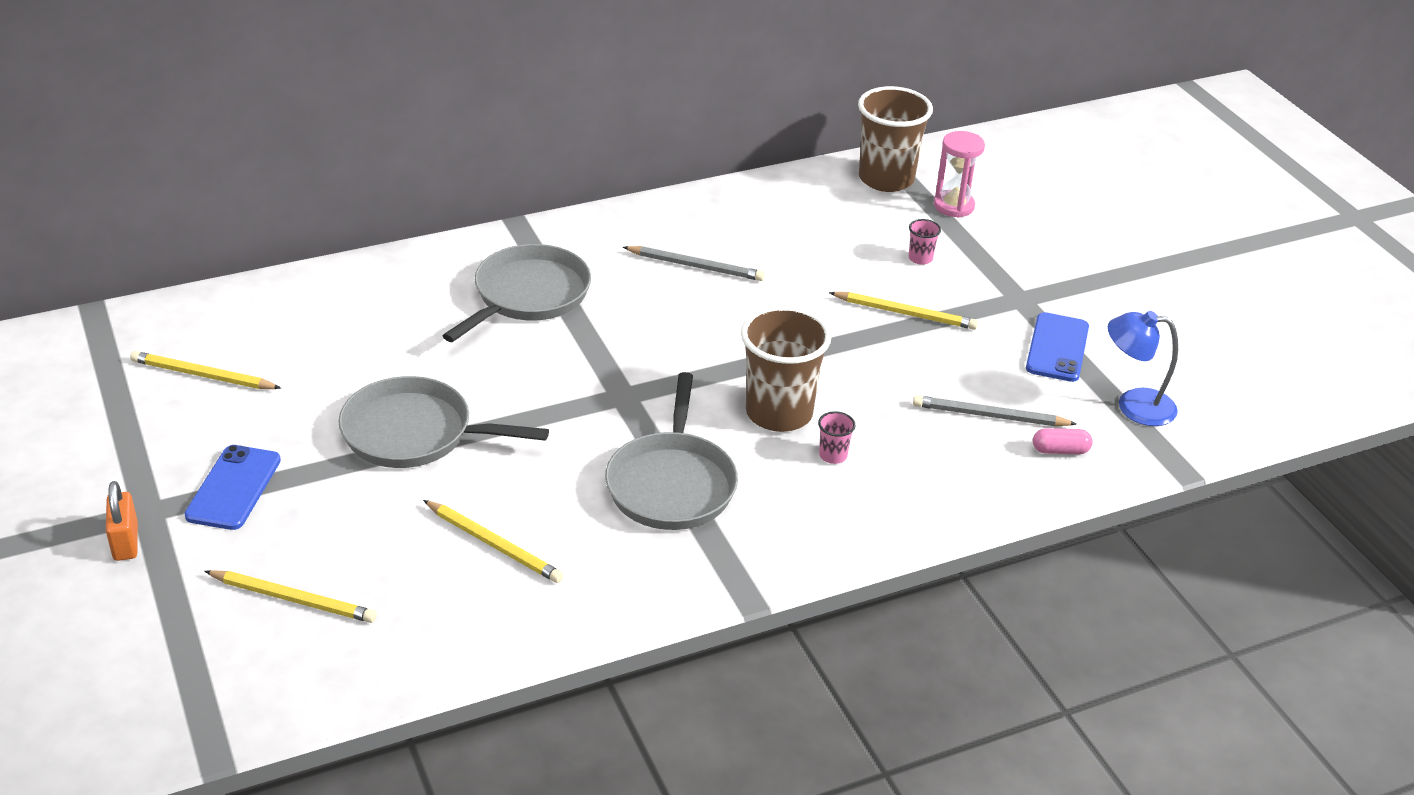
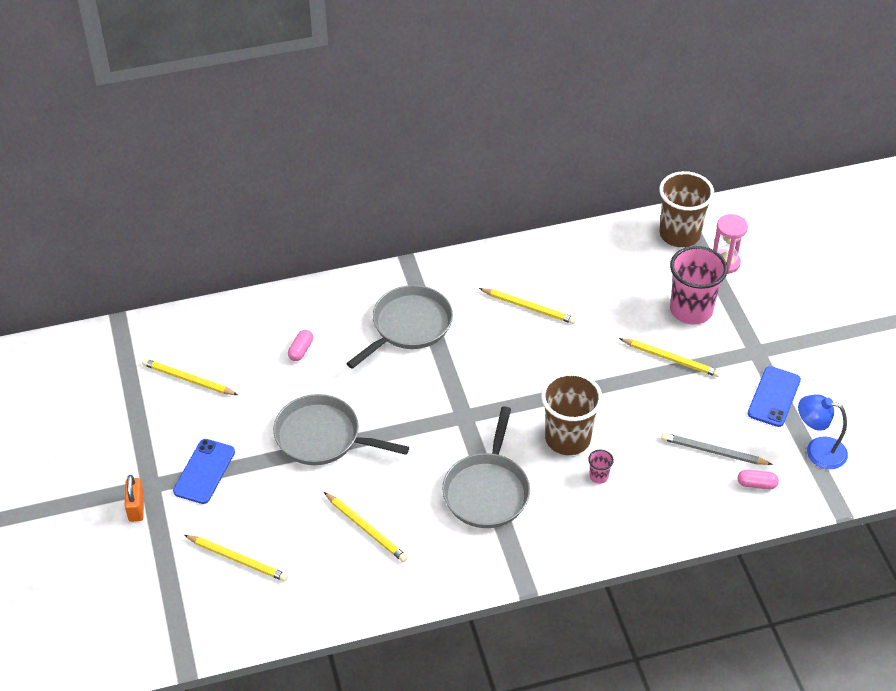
camera: 10 degrees right, 10 degrees up
(372, 331) = (301, 350): none -> pink capsule
(696, 266) = (528, 307): grey pencil -> yellow pencil
(920, 258) = (691, 310): pink cup -> pink cup, size x2.44

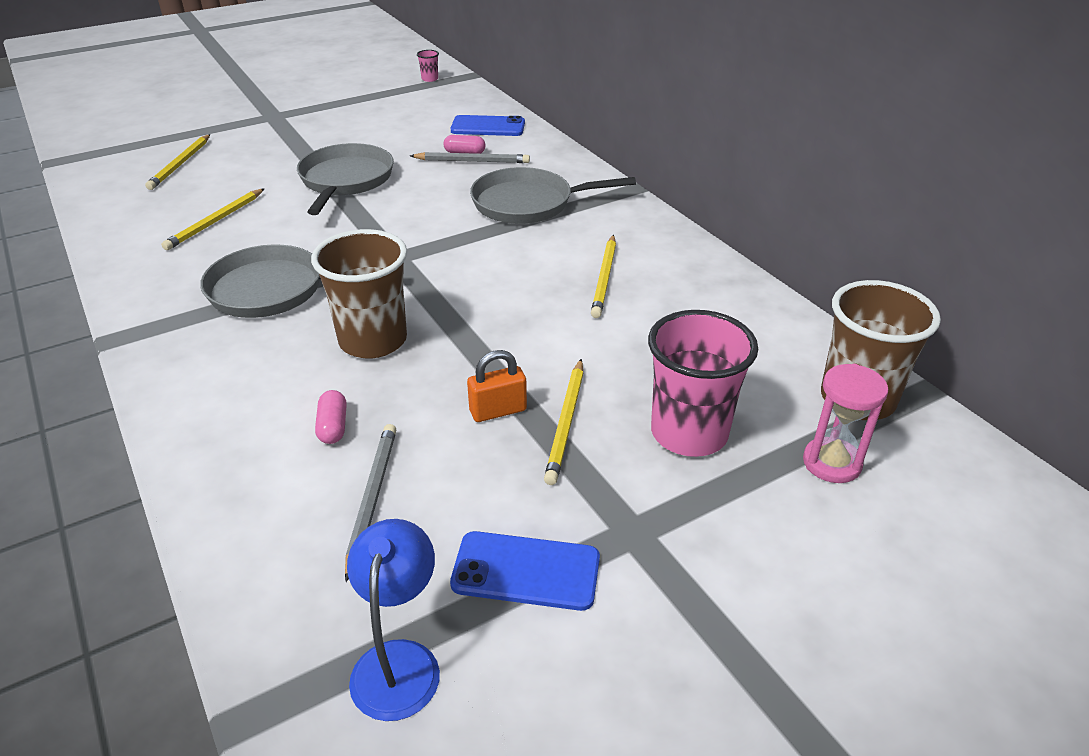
camera: 75 degrees right, 10 degrees down
(136, 508) = (246, 115): orange padlock -> orange padlock (498, 411)
(188, 379) = (406, 111): yellow pencil -> none
(204, 471) = (292, 134): blue phone -> blue phone (488, 127)
(319, 347) = (472, 161): none -> grey pencil
(408, 326) = (528, 203): grey pan -> grey pan turned 150 degrees clockwise
(598, 476) = (305, 378): pink cup -> pink cup (429, 79)
(756, 484) = (301, 568): pink capsule -> pink capsule (333, 427)

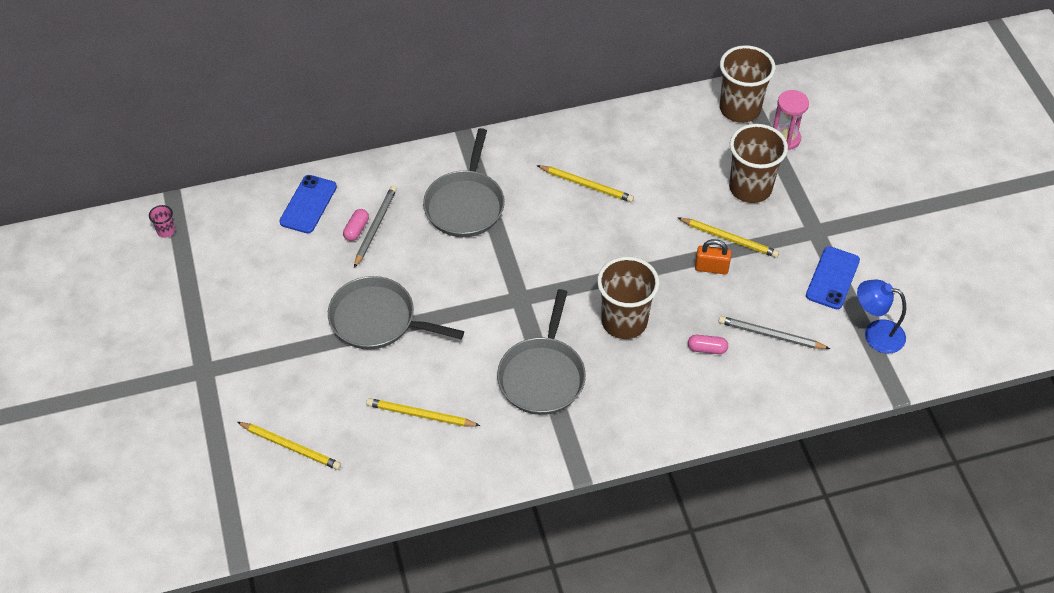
camera: 75 degrees left, 15 degrees up
(216, 221) = (420, 415): yellow pencil -> yellow pencil turned 150 degrees clockwise
(498, 411) = (711, 268): orange padlock -> orange padlock turned 75 degrees counterclockwise
(689, 433) = (750, 188): pink cup -> brown cup

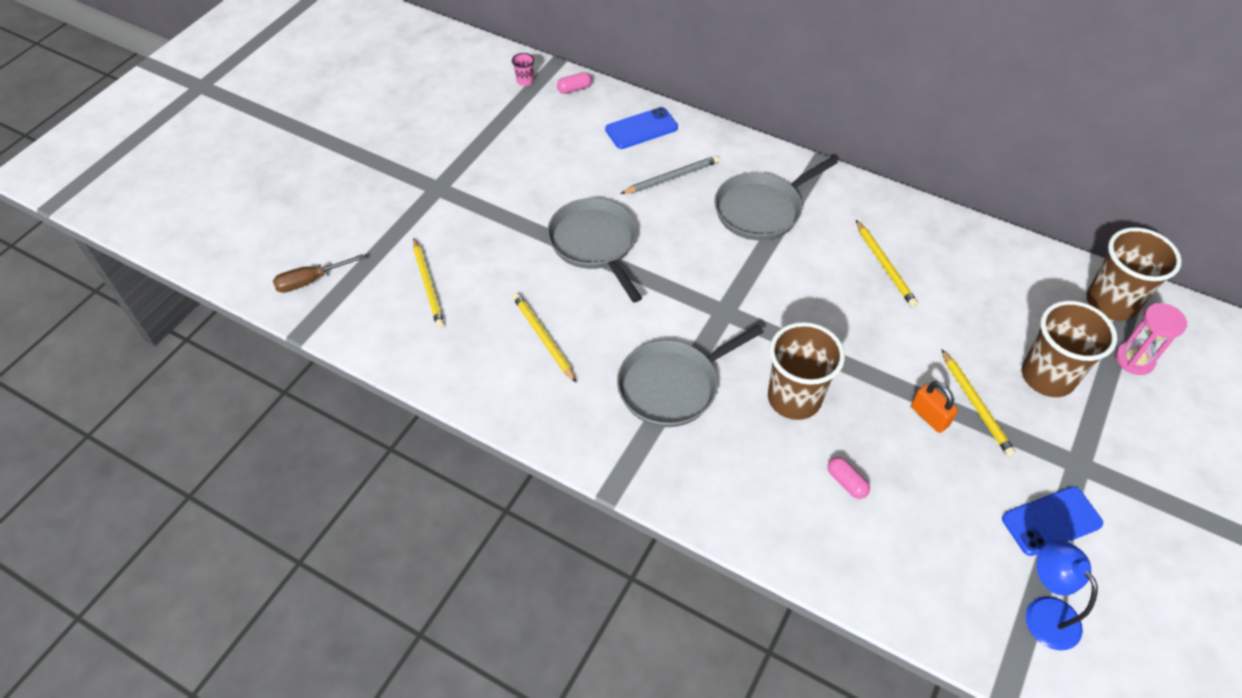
camera: 45 degrees right, 0 degrees up
(193, 518) = (310, 281): none -> brown screwdriver
(356, 229) = (655, 169): pink capsule -> pink capsule (574, 89)
(770, 335) = (925, 521): grey pencil -> none

